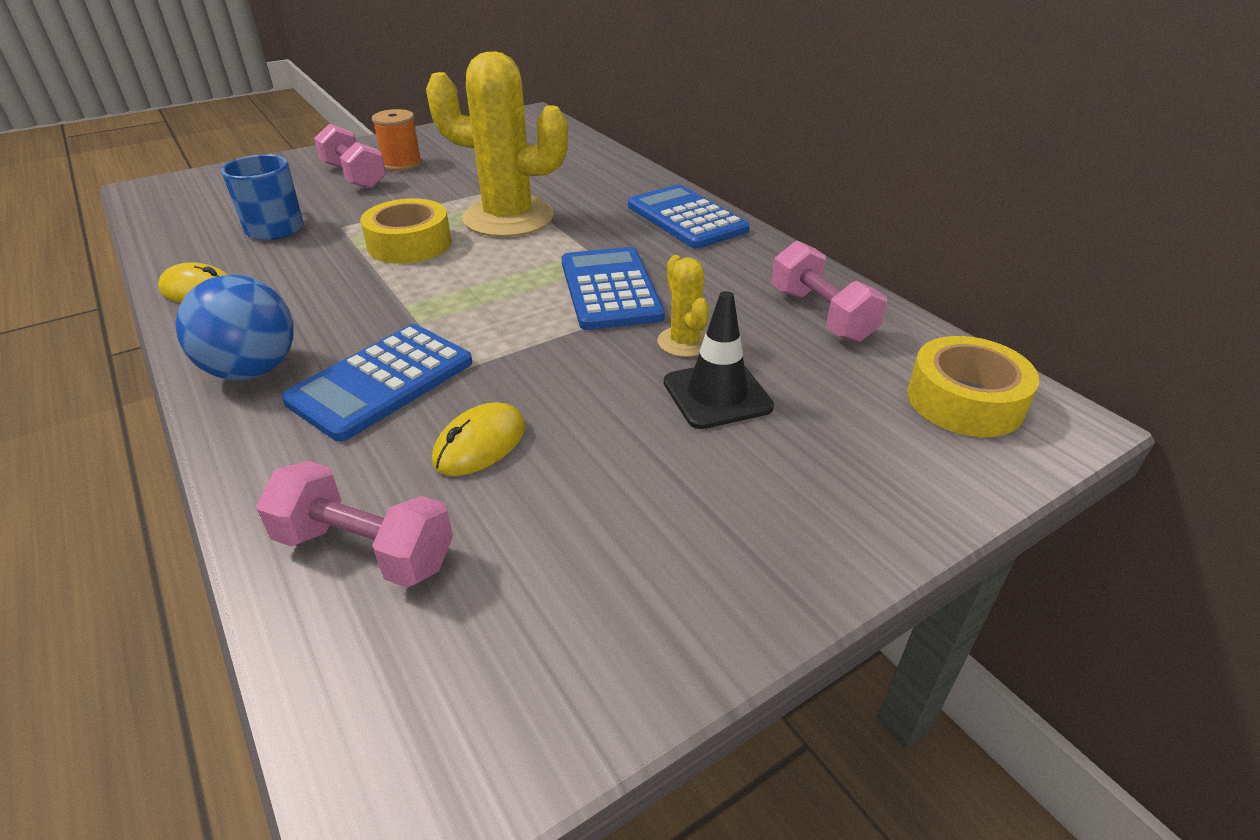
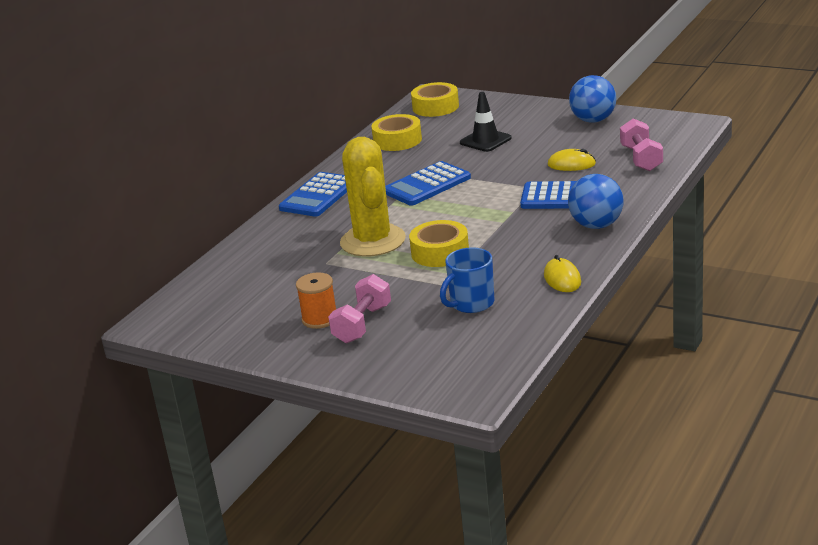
camera: 115 degrees left, 10 degrees down
(657, 591) = (593, 120): none -> blue ball
(684, 342) = (455, 156): yellow cactus -> none
(821, 315) = (397, 140): pink dumbbell -> yellow tape

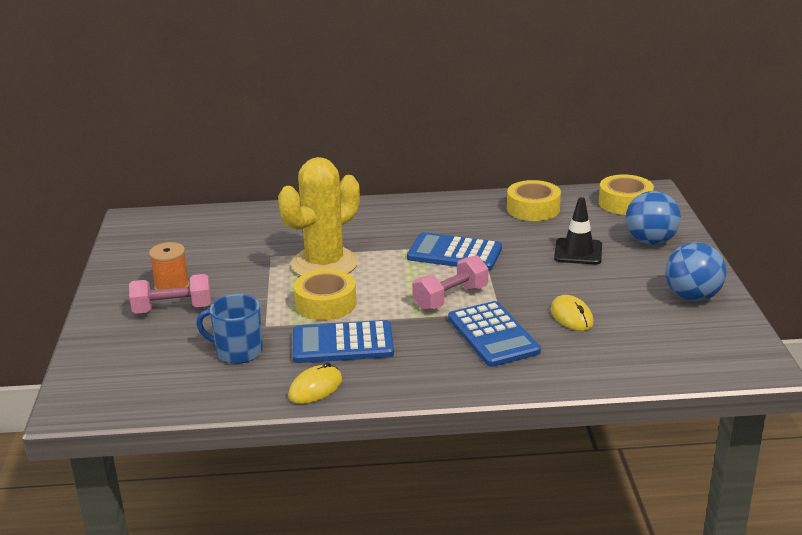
camera: 55 degrees right, 0 degrees up
(318, 196) = (390, 211): blue calculator -> blue calculator (342, 343)
(596, 225) = (445, 374): blue ball -> blue ball (650, 241)
(641, 159) = (628, 355): pink dumbbell -> pink dumbbell (450, 298)

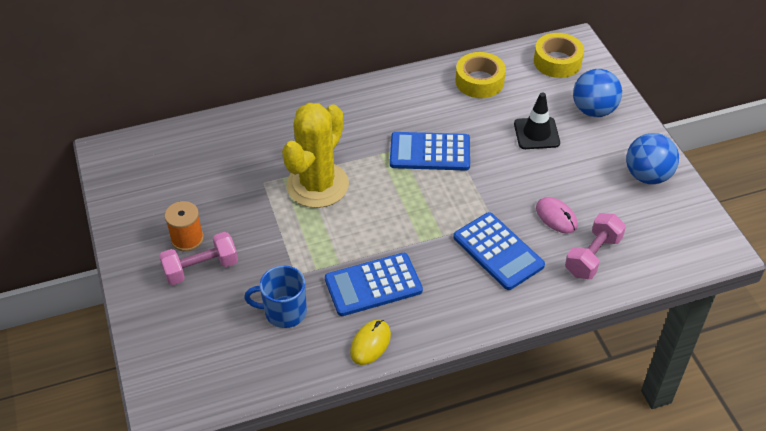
camera: 15 degrees left, 20 degrees up
(325, 304) = (339, 237): yellow tape -> none
(450, 298) = (446, 211): pink dumbbell -> pink dumbbell (592, 256)
(571, 316) = (556, 217): yellow mouse -> pink mouse

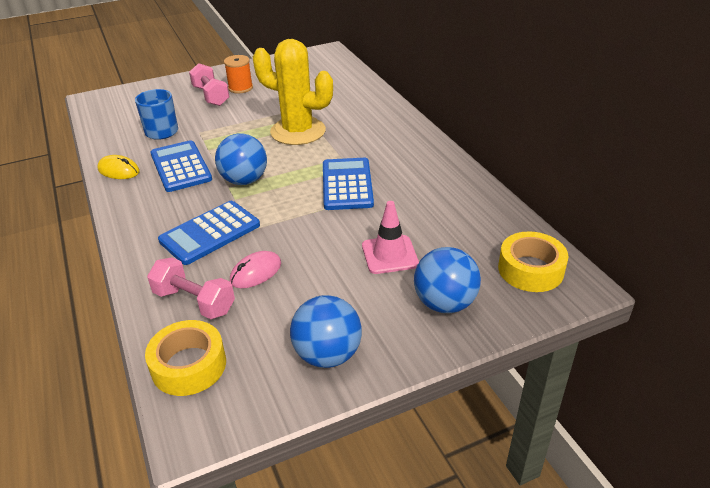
camera: 85 degrees right, 10 degrees down
(410, 228) = (244, 180): none -> blue ball
(479, 81) = (467, 210): yellow tape -> yellow tape (189, 365)
(536, 133) = (389, 255): black traffic cone -> pink traffic cone

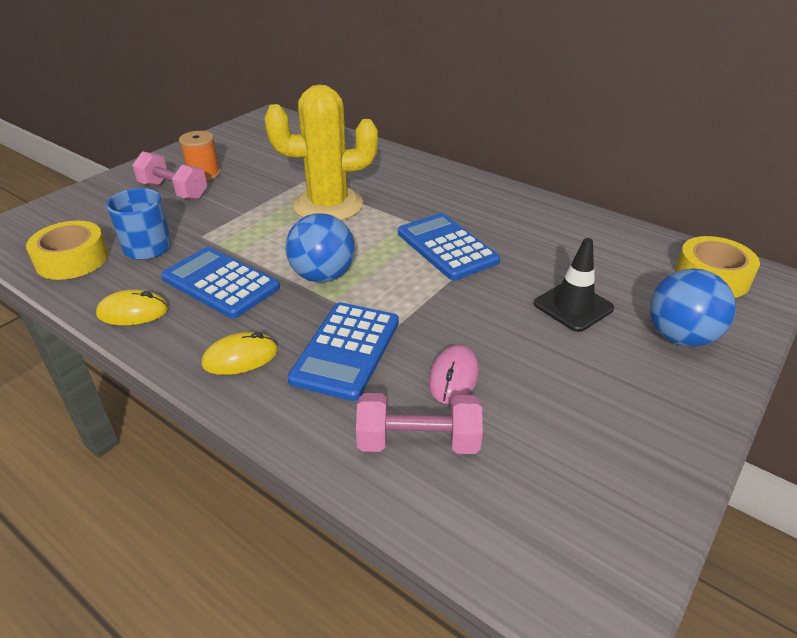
camera: 30 degrees left, 0 degrees up
(148, 217) = (240, 357): none -> yellow mouse
(189, 365) = (500, 526): yellow tape -> yellow tape (72, 259)
(327, 355) = (636, 439): blue ball -> none
(389, 255) = (573, 306): pink traffic cone -> black traffic cone

